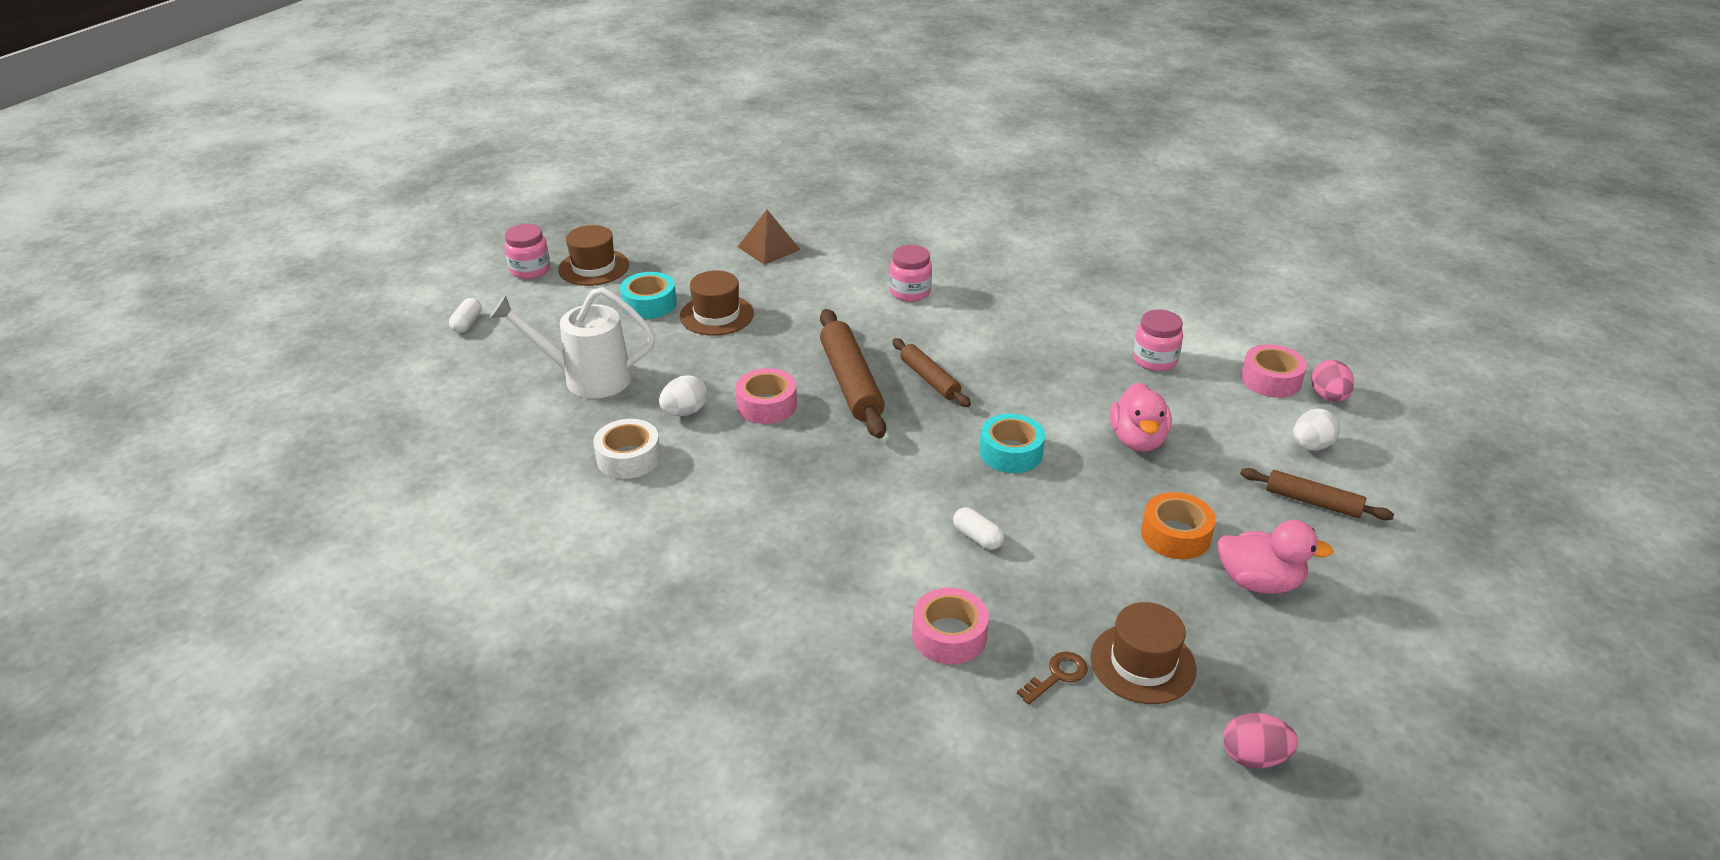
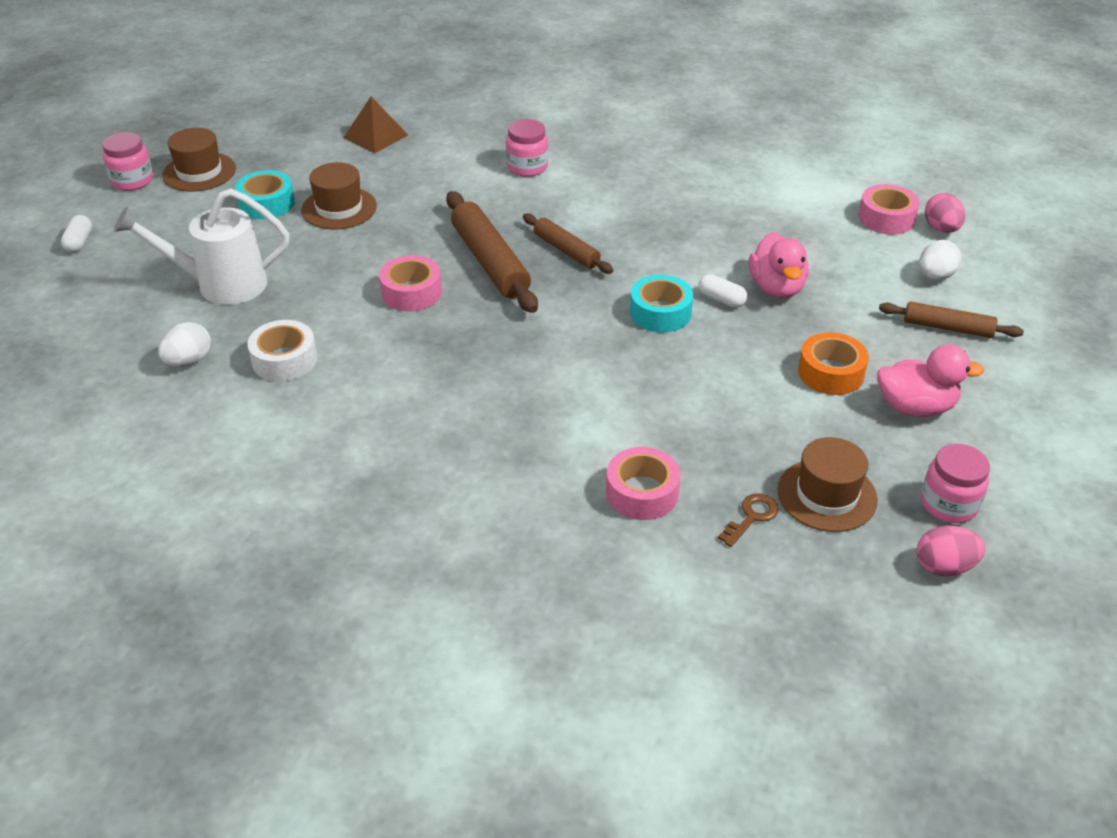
camera: 10 degrees left, 5 degrees up
(684, 412) = (330, 308): white egg -> white egg (189, 361)
(977, 537) = (647, 397): white capsule -> white capsule (721, 299)
(1154, 360) = (776, 210): pink jar -> pink jar (948, 504)

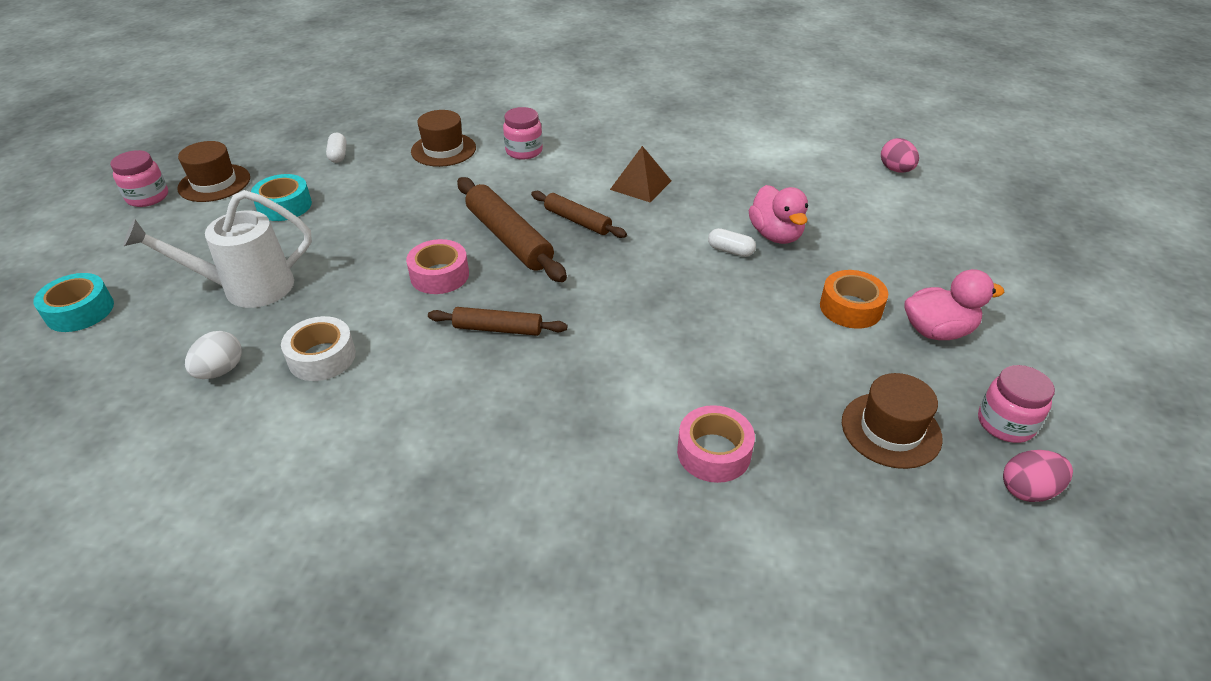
camera: 10 degrees left, 0 degrees up
(79, 242) = (95, 261): white capsule -> white capsule (338, 155)
(339, 208) = (355, 203): brown hat -> brown hat (443, 150)
(375, 136) = (380, 137): brown pyramid -> brown pyramid (640, 185)
(660, 313) = (679, 269): turquoise tape -> turquoise tape (80, 311)
(751, 517) = (828, 463): brown key -> none
(886, 218) = (847, 165): pink tape -> none
(935, 276) = (907, 210): white egg -> none
(947, 327) = (935, 254): brown rolling pin -> brown rolling pin (498, 328)

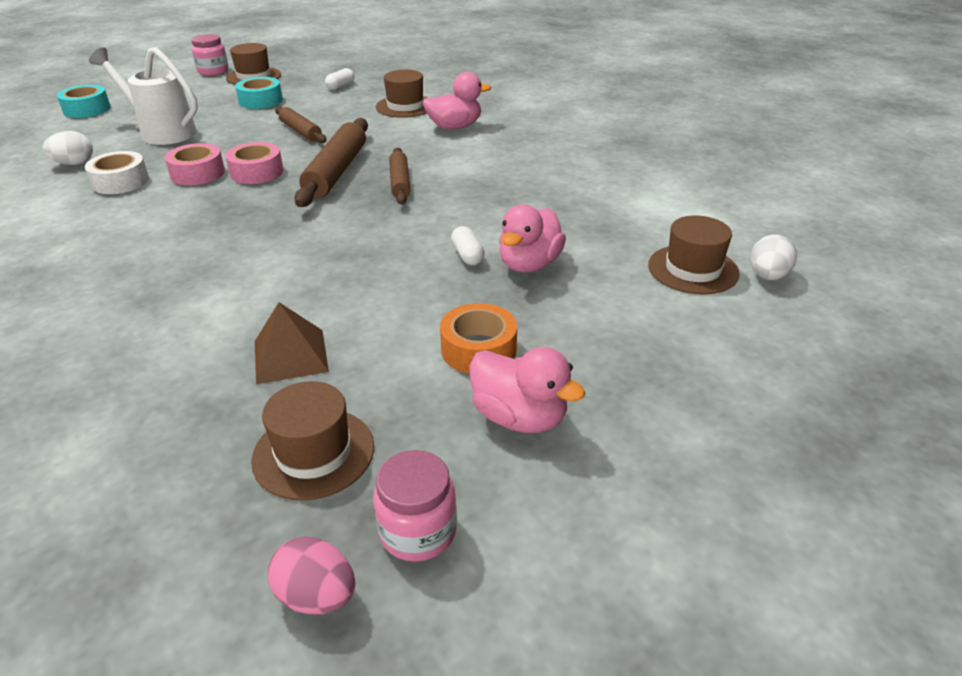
camera: 45 degrees right, 5 degrees down
(498, 328) = (223, 217): brown rolling pin -> brown rolling pin (301, 131)
(524, 151) = (455, 127): pink jar -> pink duck
(640, 185) = (493, 181): brown pyramid -> brown pyramid (290, 356)
(714, 452) = (175, 368): pink tape -> pink tape (197, 173)
(858, 186) = (693, 269): none -> brown hat
(896, 170) = (767, 276): pink egg -> white egg

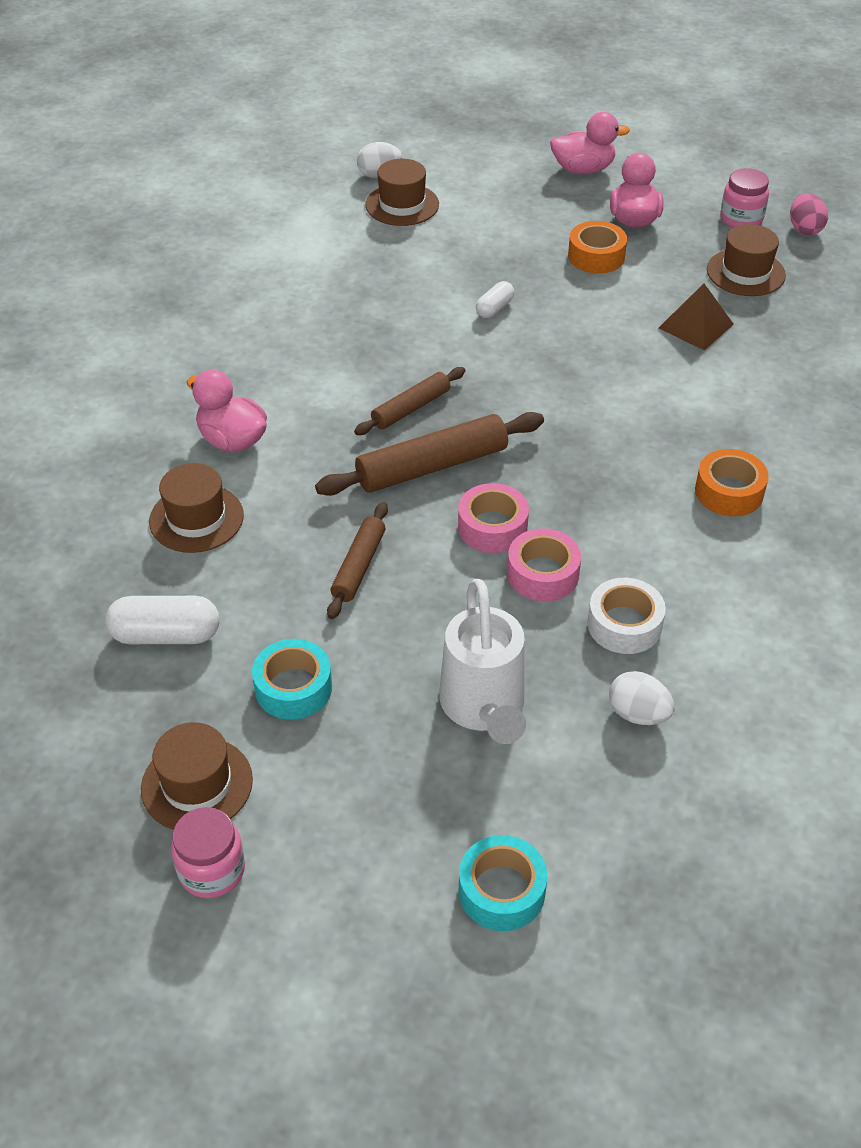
camera: 125 degrees left, 10 degrees up
(115, 265) = (729, 492): none -> orange tape
(340, 86) = (166, 635): white capsule -> white capsule, size x1.72
(529, 264) = (474, 274): pink duck -> pink duck (583, 169)

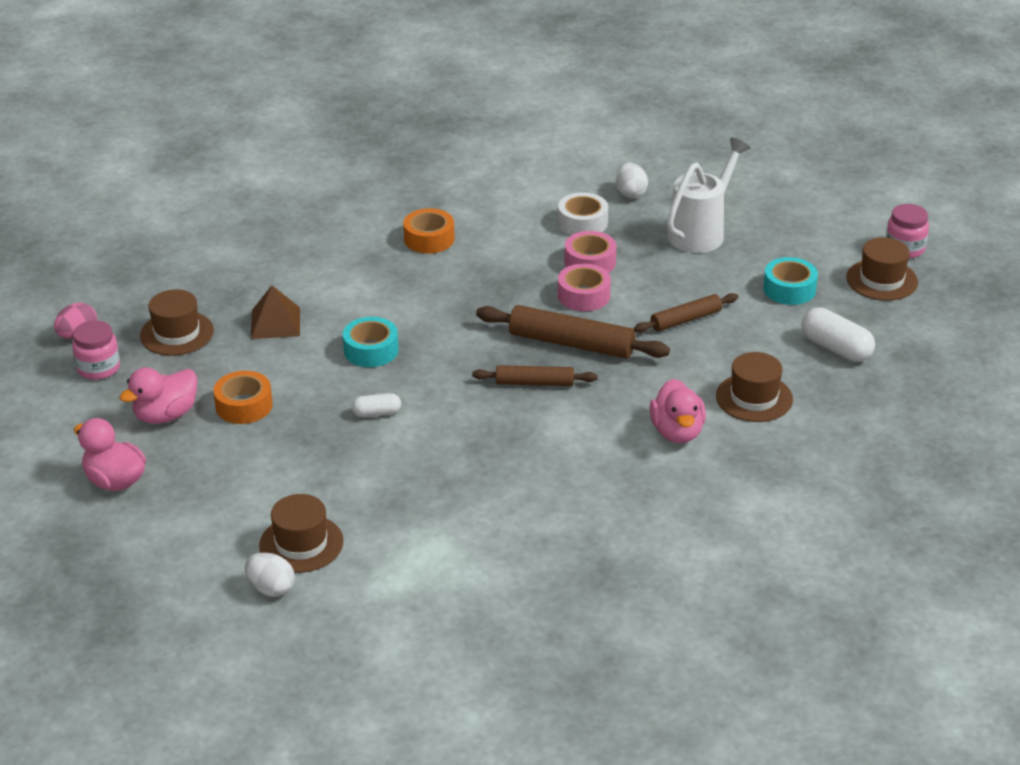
camera: 135 degrees left, 10 degrees down
(501, 891) = (777, 179): turquoise tape -> turquoise tape (371, 350)

